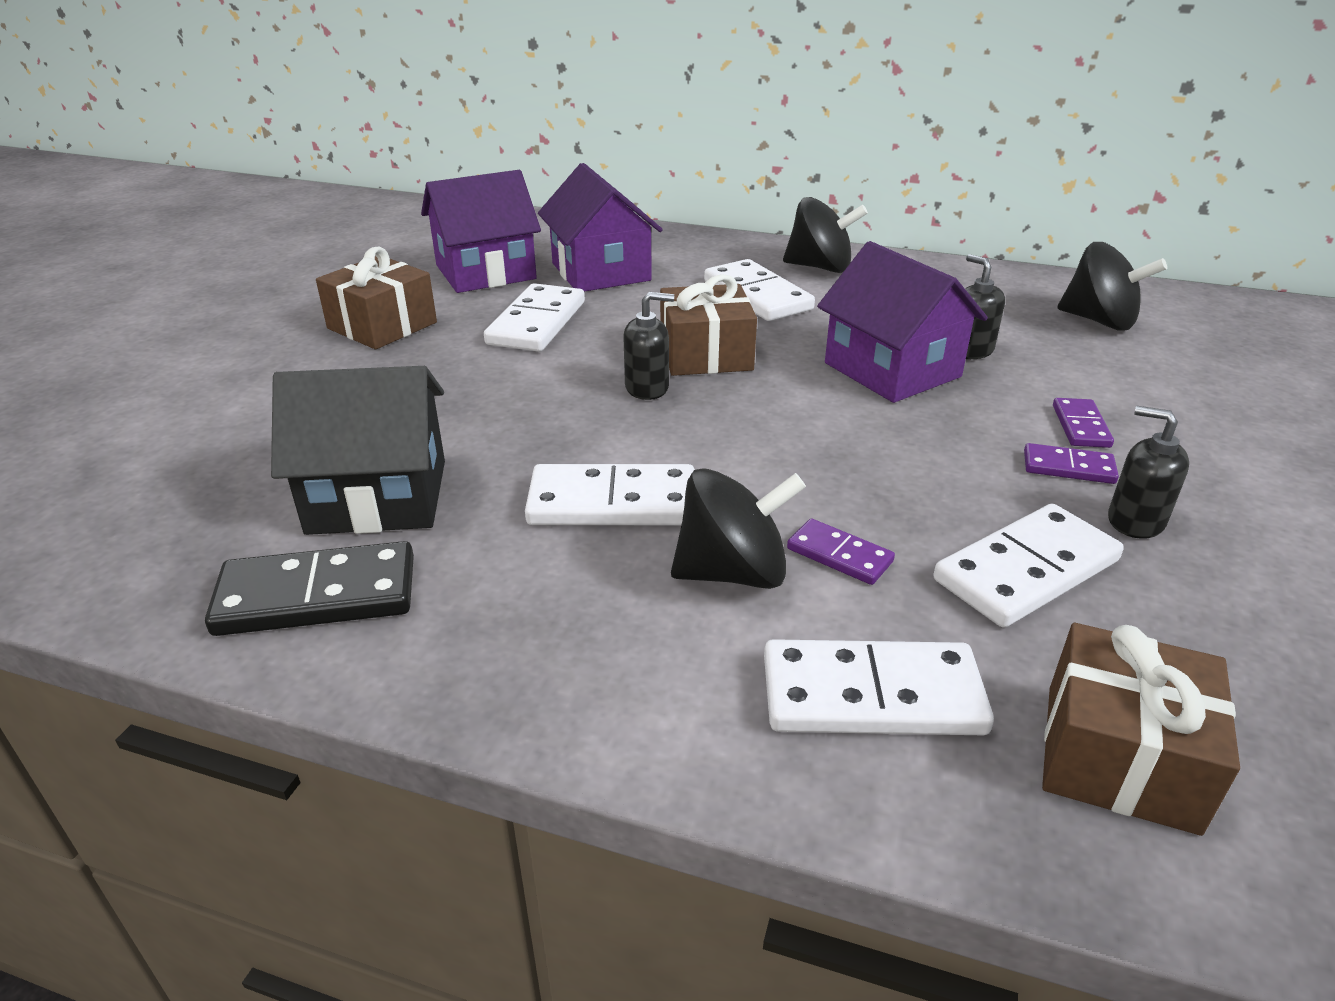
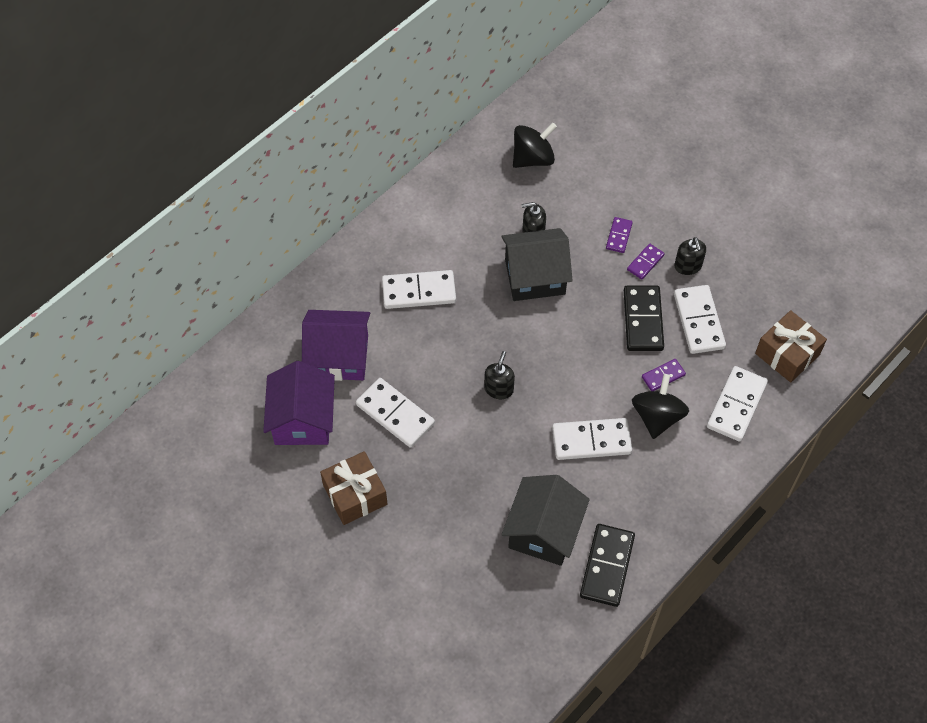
camera: 65 degrees left, 25 degrees up
(612, 502) = (591, 440): white domino -> white domino turned 60 degrees clockwise
(705, 354) = (476, 348): brown gift -> none
(820, 267) = (398, 241): black spinning top -> none
(892, 370) = (535, 276): purple house -> black house
(940, 496) = (642, 320): none -> black domino
(1081, 426) = (619, 236): purple domino -> purple domino turned 75 degrees clockwise
(1135, 521) = (688, 266): black soap dispenser -> black soap dispenser turned 75 degrees counterclockwise

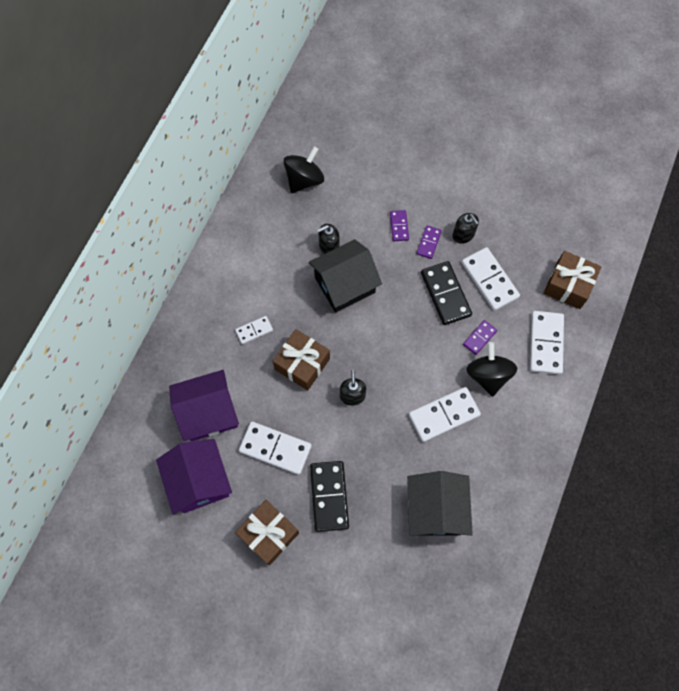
camera: 20 degrees left, 10 degrees up
(419, 292) = (254, 330): white domino -> white domino, size x0.55
(457, 340) = (302, 364): none -> brown gift
(607, 566) = (497, 521): black domino -> black domino (329, 496)

